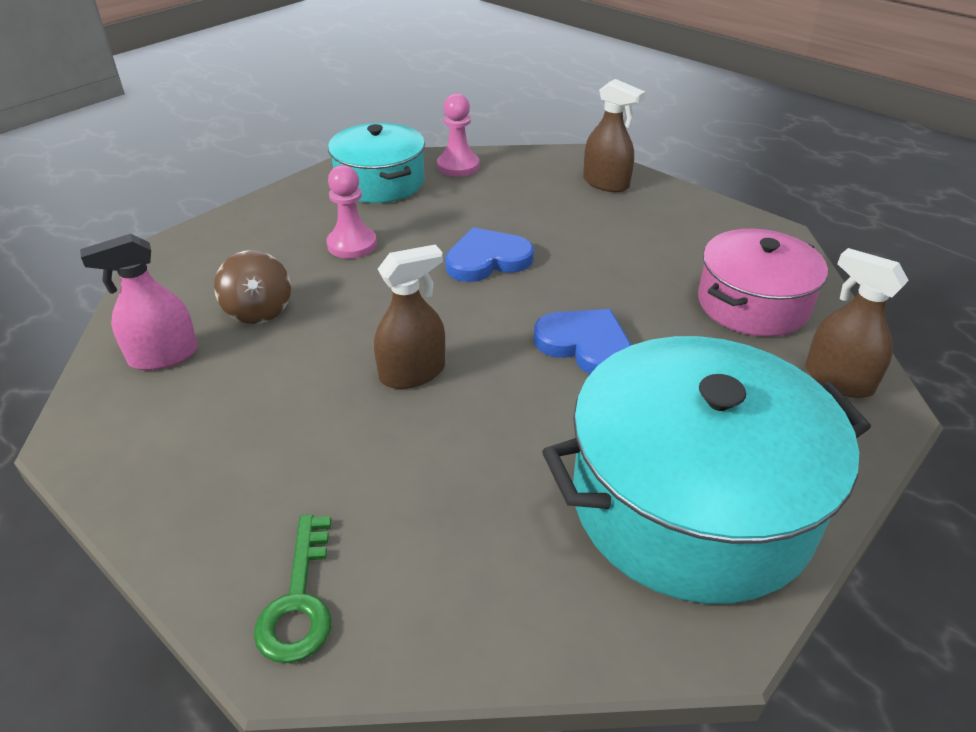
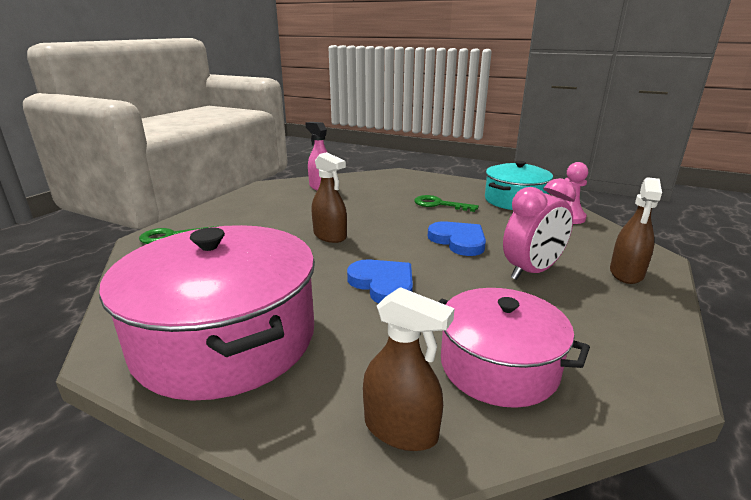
camera: 75 degrees right, 15 degrees down
(258, 310) = (364, 196): brown spinning top -> none
(352, 244) = (439, 204): pink pawn -> green key
(585, 345) = (383, 284): blue heart -> blue heart turned 60 degrees counterclockwise
(586, 233) = (531, 271): none -> pink clock
(691, 502) = (226, 339): turquoise pot -> pink pot
(838, 380) = (401, 429): brown spray bottle -> brown spray bottle turned 90 degrees clockwise

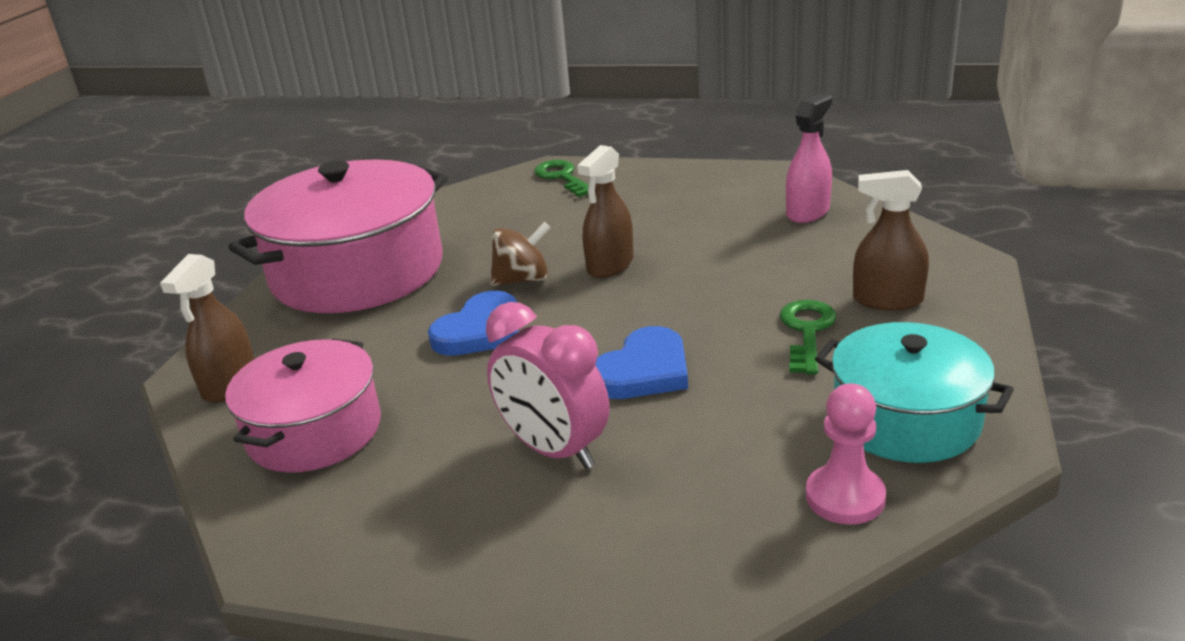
camera: 80 degrees right, 5 degrees up
(322, 264) = (522, 280): none -> brown spinning top
(626, 273) = (582, 561): brown spray bottle -> brown spray bottle (887, 300)

